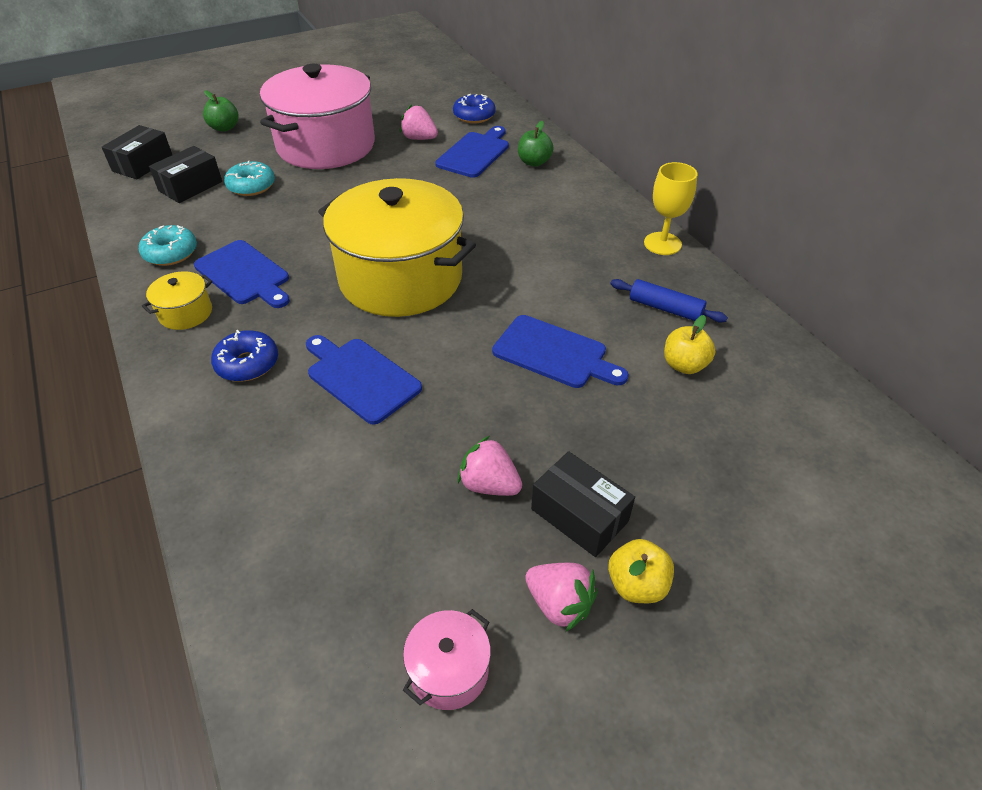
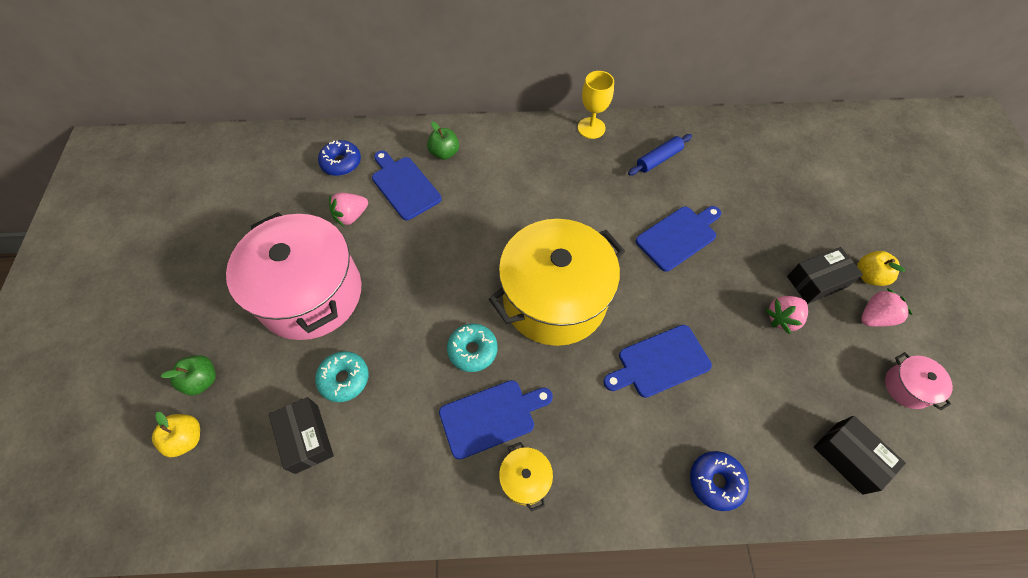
camera: 65 degrees left, 15 degrees up
(143, 164) = (223, 483): black box -> black box (849, 457)
(171, 253) = (422, 478): turquoise donut -> turquoise donut (472, 350)
(247, 364) = (614, 440): blue donut -> blue donut (715, 481)
(684, 365) = (714, 176): yellow apple -> yellow apple (187, 438)

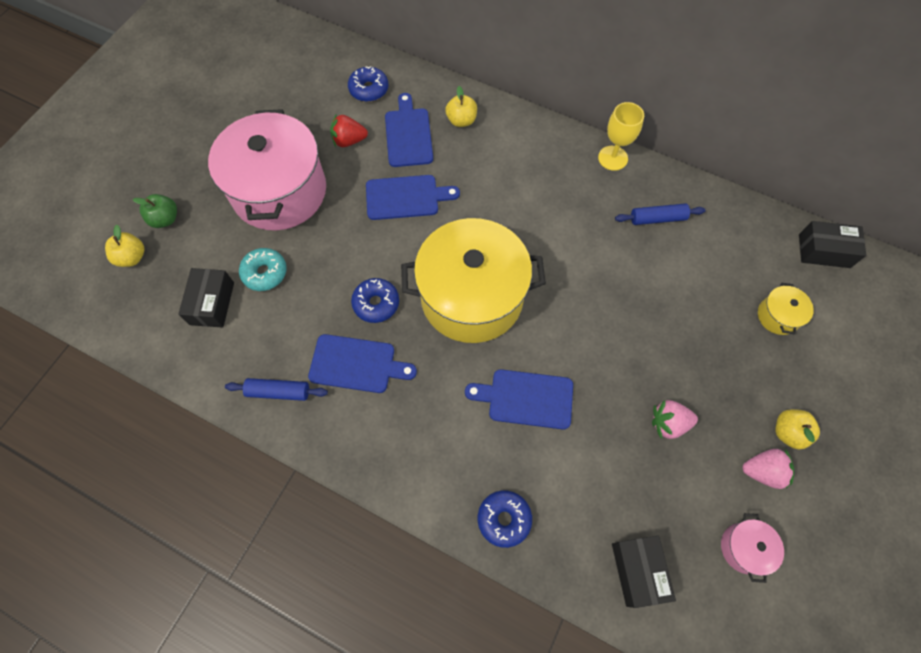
camera: 30 degrees right, 5 degrees up
(351, 216) = (349, 141): pink strawberry -> red strawberry
(432, 488) = (278, 392): none -> blue rolling pin
(444, 153) = (461, 120): green apple -> yellow apple
(472, 350) = (376, 303): turquoise donut -> blue donut
(525, 479) = (352, 426): yellow pot -> yellow pot (777, 316)
(678, 236) = (623, 299): blue cutting board -> blue cutting board (406, 197)
(817, 281) = (729, 409): black box -> black box (824, 251)

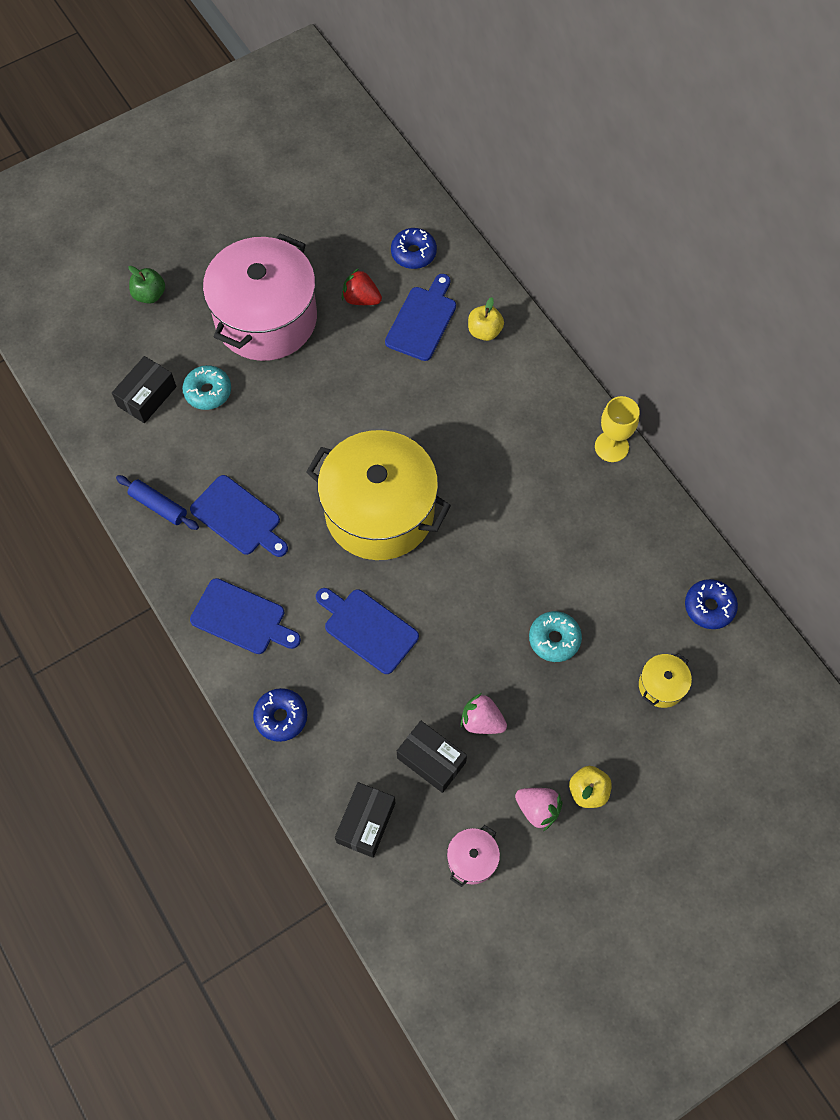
camera: 30 degrees right, 0 degrees up
(132, 257) = (102, 317): yellow apple -> none
(376, 303) = (289, 472): blue donut -> blue donut (709, 607)
(406, 197) = (380, 384): blue cutting board -> blue cutting board (242, 618)
(657, 219) = (612, 530): blue rolling pin -> none
(675, 324) = (554, 639): none -> turquoise donut
(824, 251) = (760, 651): black box -> black box (431, 760)

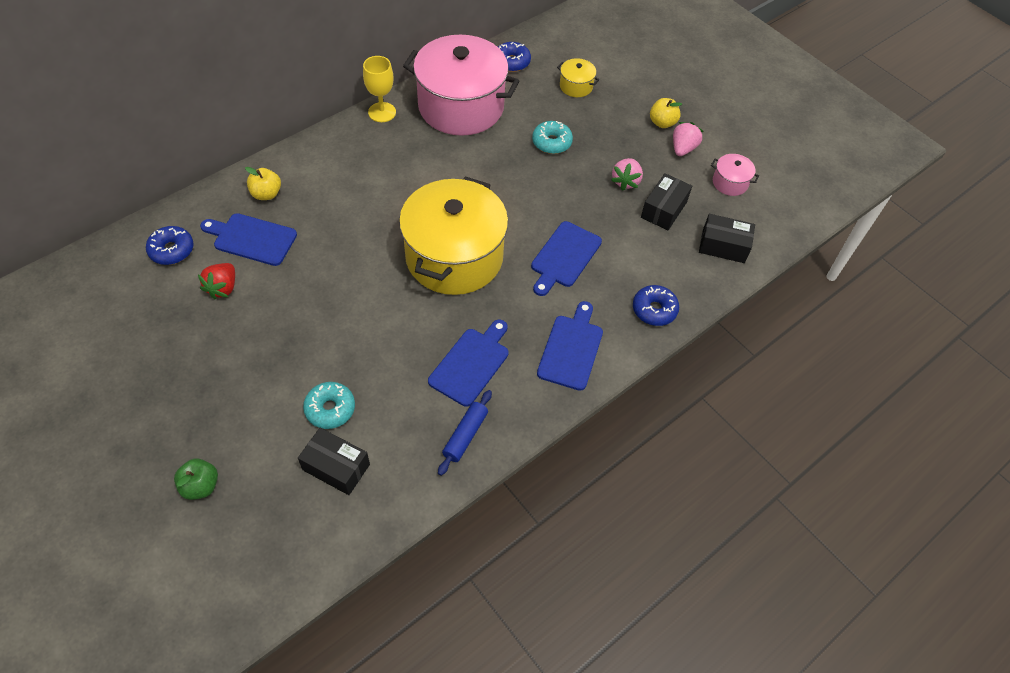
camera: 100 degrees left, 10 degrees down
(266, 318) = (241, 367): pink pot -> pink pot (461, 106)

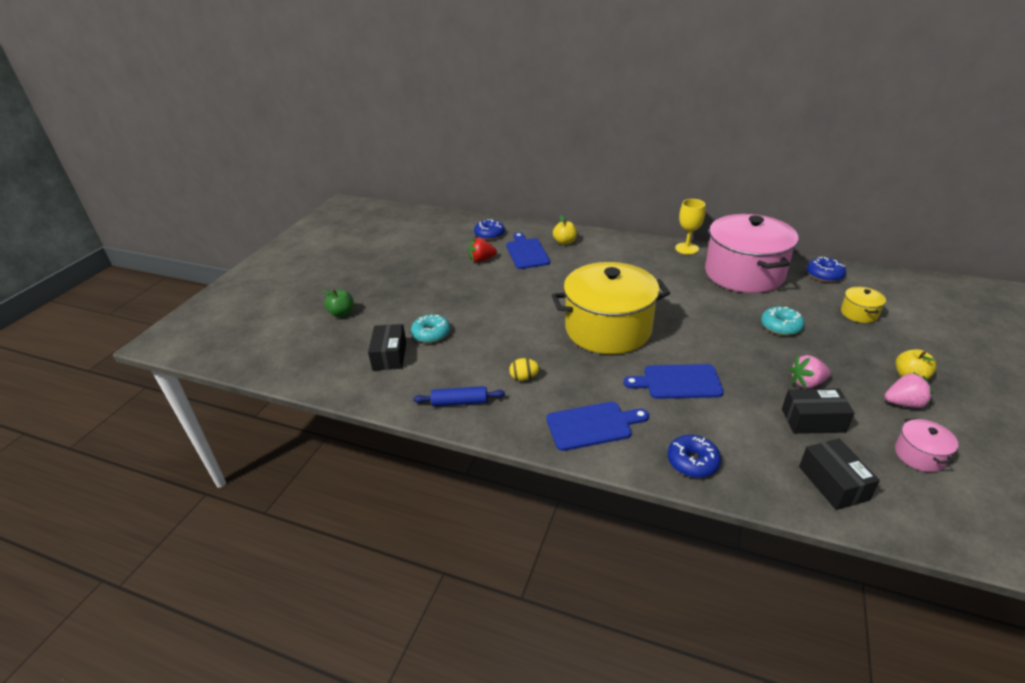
camera: 65 degrees right, 20 degrees down
(471, 364) = (524, 377): blue cutting board -> yellow egg

